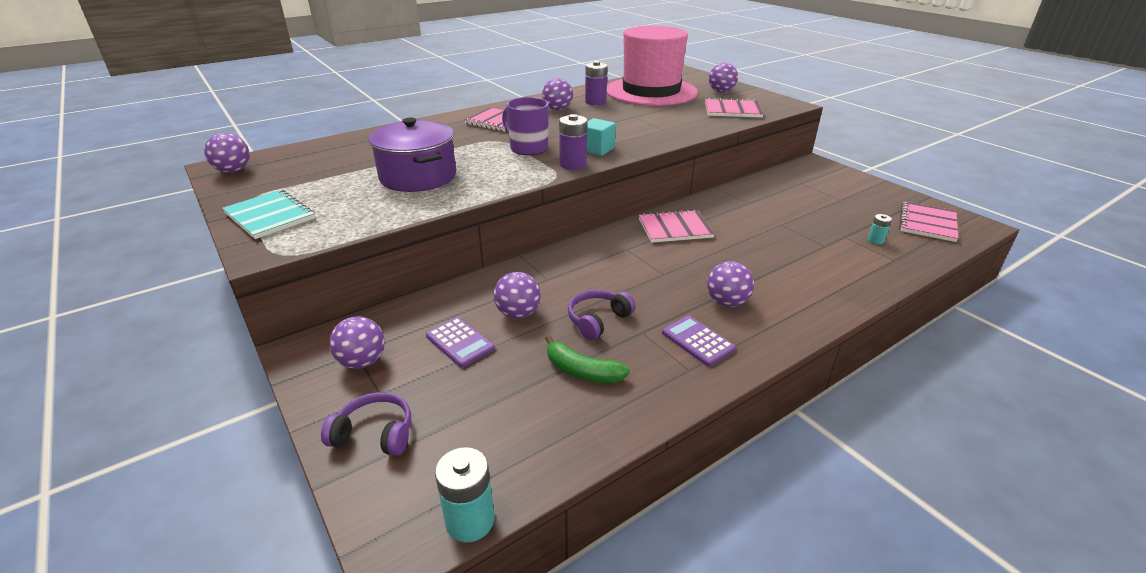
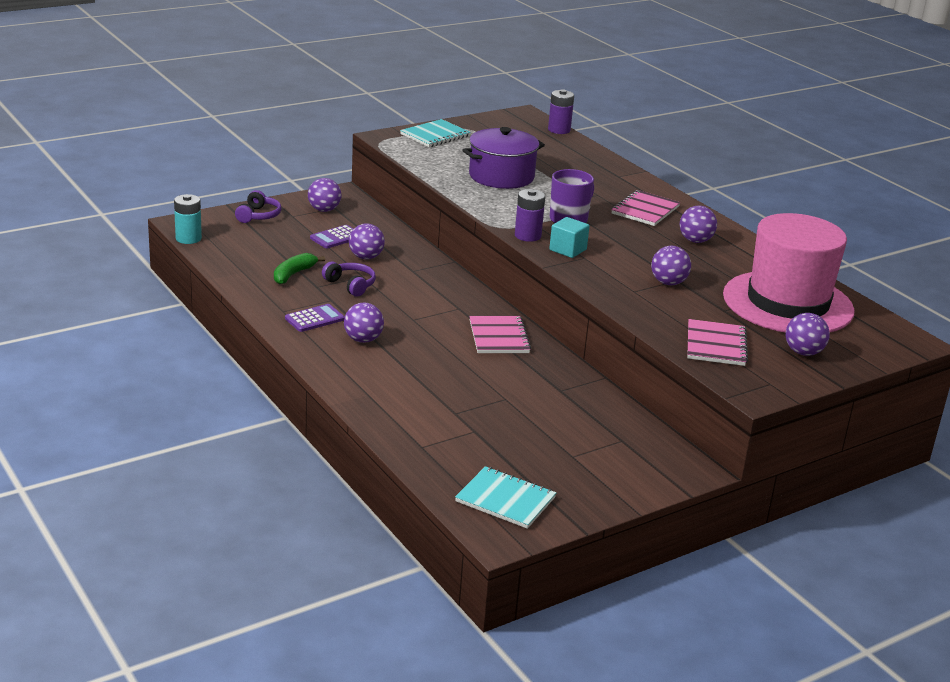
camera: 90 degrees right, 5 degrees down
(233, 171) = (516, 118): purple ball -> purple ball (668, 283)
(595, 102) = (730, 264): purple battery -> purple battery (559, 130)
(875, 240) = (464, 448): turquoise battery -> none
(927, 223) = (505, 500): pink notebook -> turquoise notebook

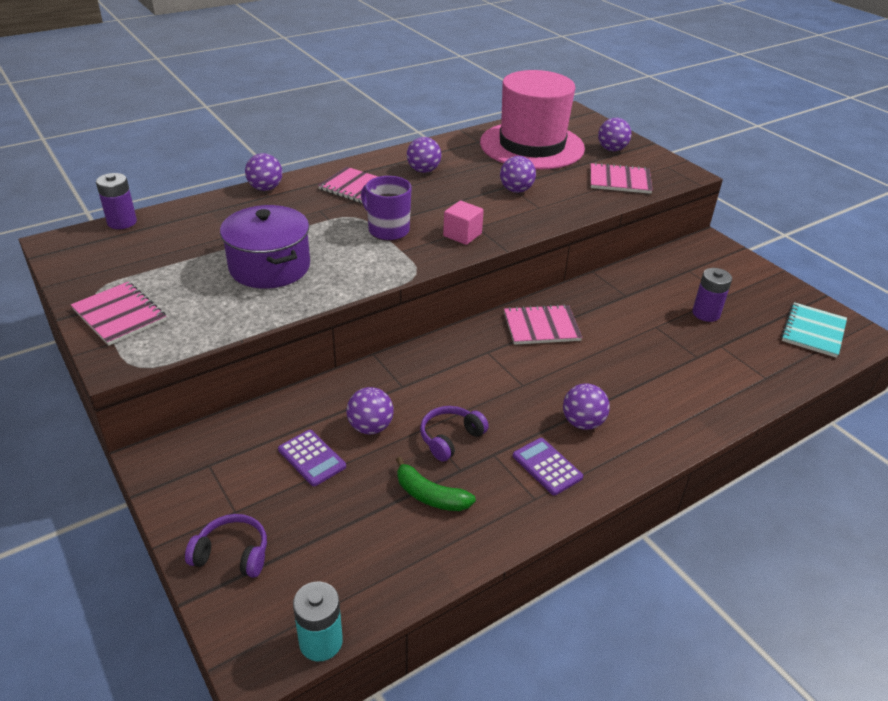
camera: 90 degrees left, 10 degrees up
(324, 210) = (216, 476): purple ball -> purple ball (265, 188)
(435, 135) = (119, 315): turquoise notebook -> pink notebook
(527, 236) = (435, 256): purple battery -> purple battery (706, 313)
(568, 250) = (462, 235): turquoise cube -> pink cube

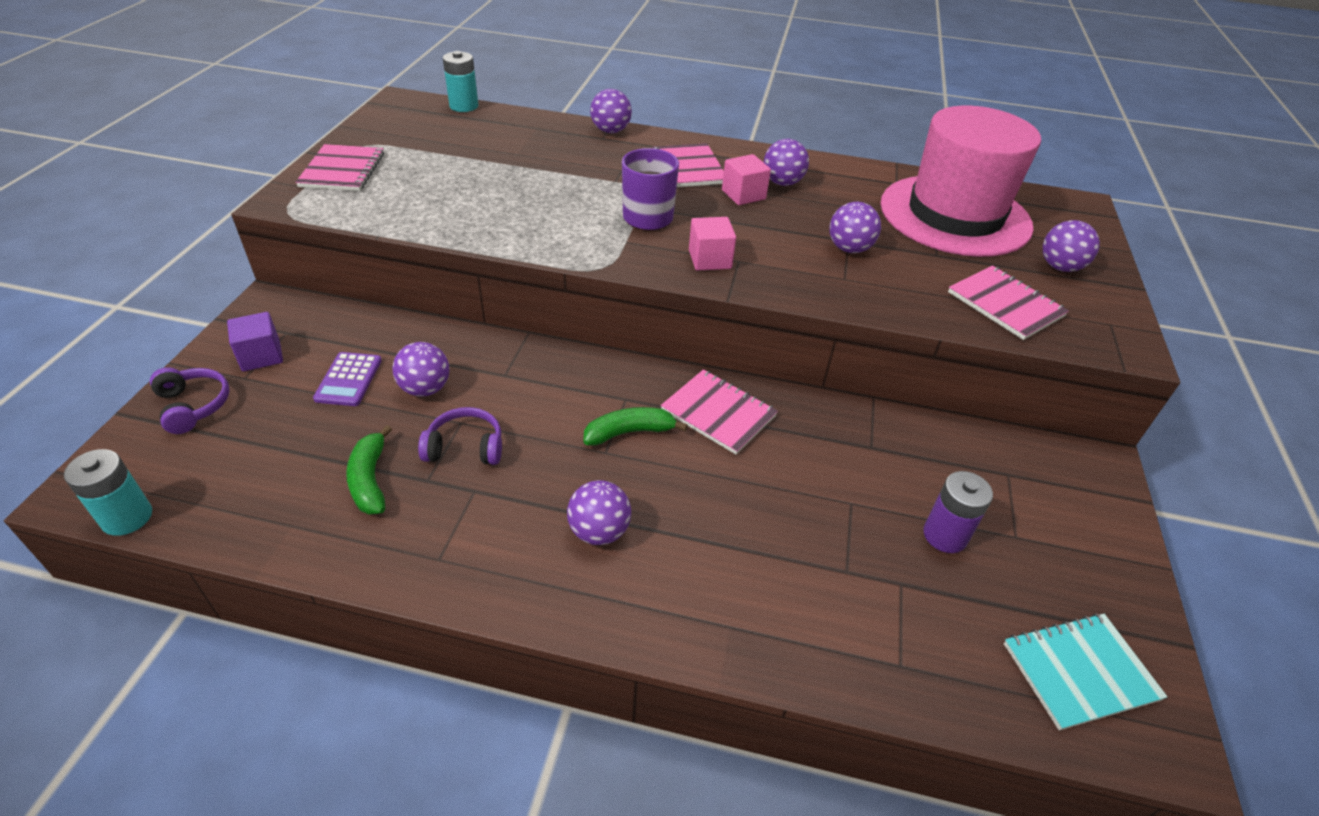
camera: 45 degrees right, 5 degrees up
(122, 222) = (464, 106): purple battery -> turquoise battery
(220, 491) = (261, 356): none -> purple cube
(269, 267) = (498, 193): purple pot -> none
(415, 188) = (743, 195): none -> pink cube
(517, 367) = (629, 432): none -> green banana
(547, 466) = (497, 541): purple calculator -> none

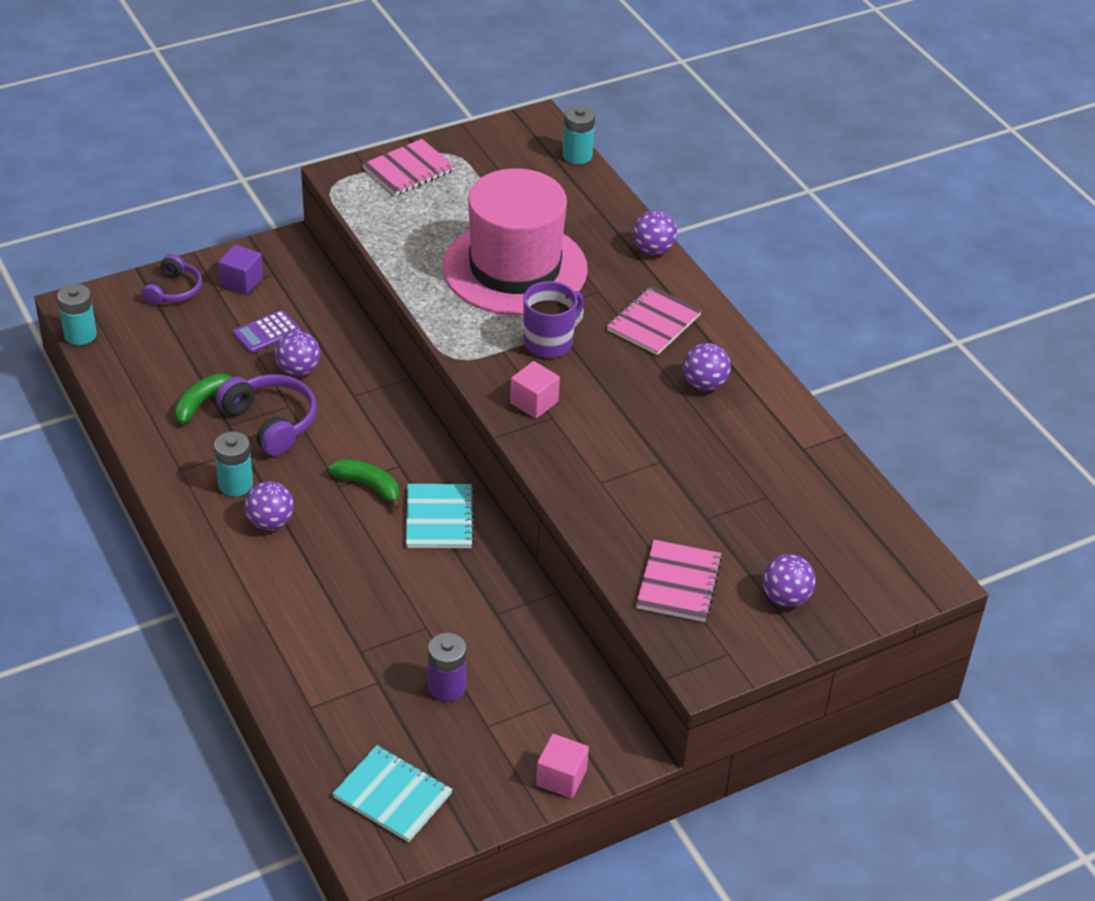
camera: 50 degrees right, 0 degrees up
(465, 447) = (271, 422): purple headphones -> purple headphones, size x1.51
(515, 526) = (235, 484): none -> turquoise battery
(718, 413) = (439, 518): pink notebook -> turquoise notebook
(743, 195) = (653, 373): pink cube -> pink cube (561, 778)
(849, 249) = (648, 466): purple ball -> none
(955, 215) = (792, 505): pink hat -> pink hat (515, 268)

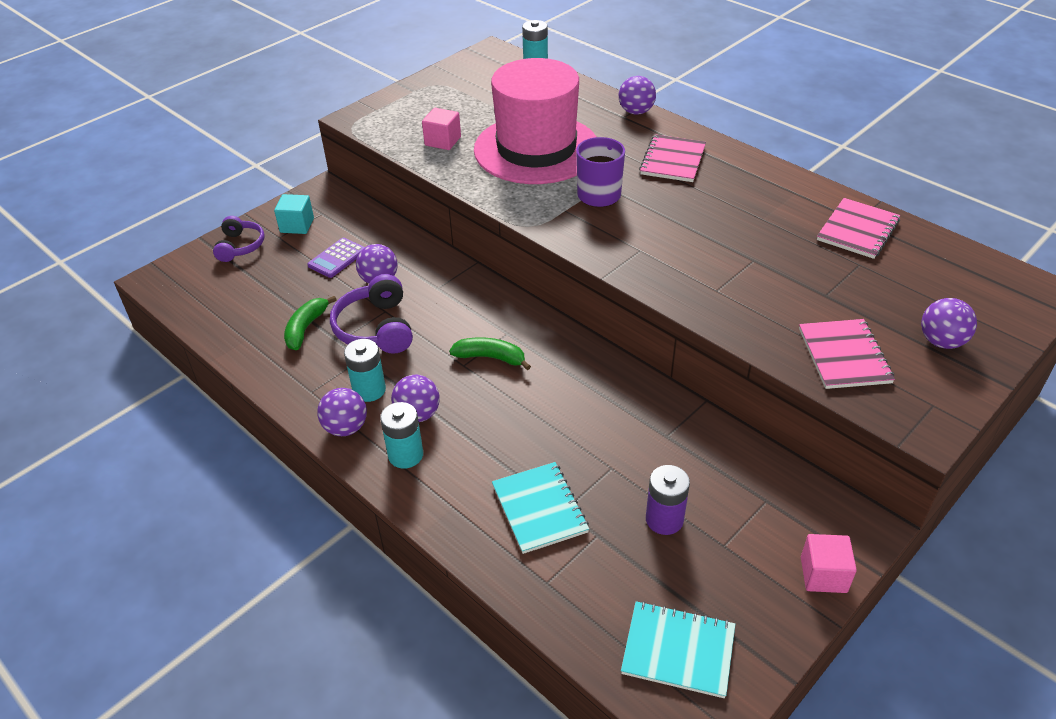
camera: 15 degrees left, 0 degrees up
(80, 335) = (169, 302): turquoise battery -> turquoise battery (405, 455)
(242, 281) = (297, 225): purple cube -> turquoise cube
(271, 422) = (376, 328): purple headphones -> purple headphones turned 135 degrees counterclockwise
(408, 170) = (408, 102): pink notebook -> pink notebook (858, 230)
(439, 518) = (567, 367): turquoise notebook -> turquoise notebook (539, 509)
(534, 402) = (617, 242): pink cube -> pink cube (443, 141)
(704, 384) = (745, 193): purple ball -> purple ball (346, 428)

